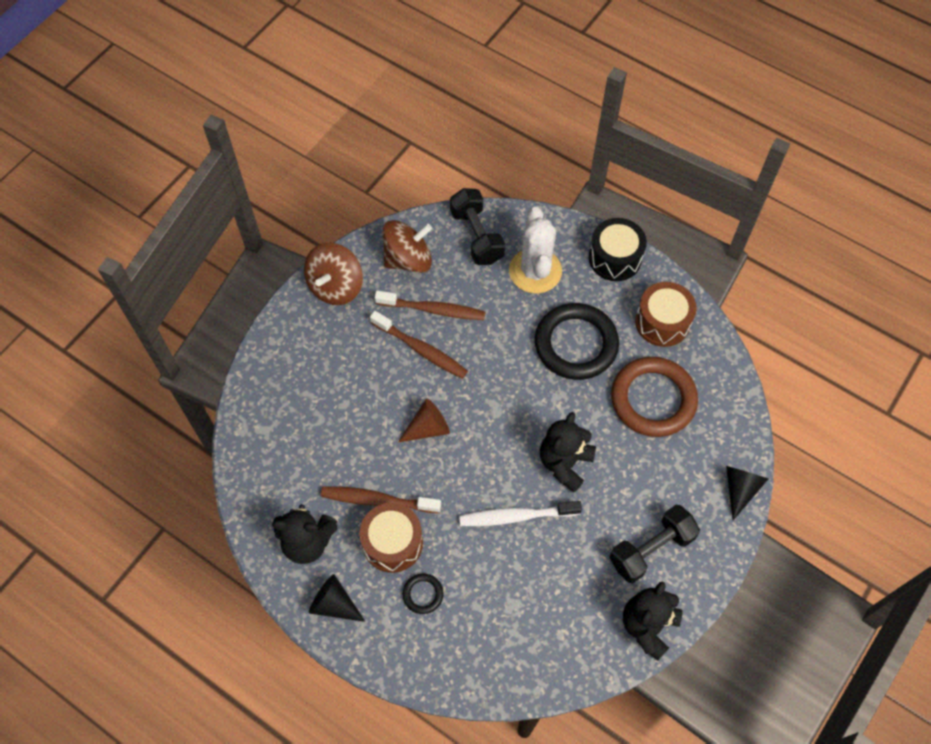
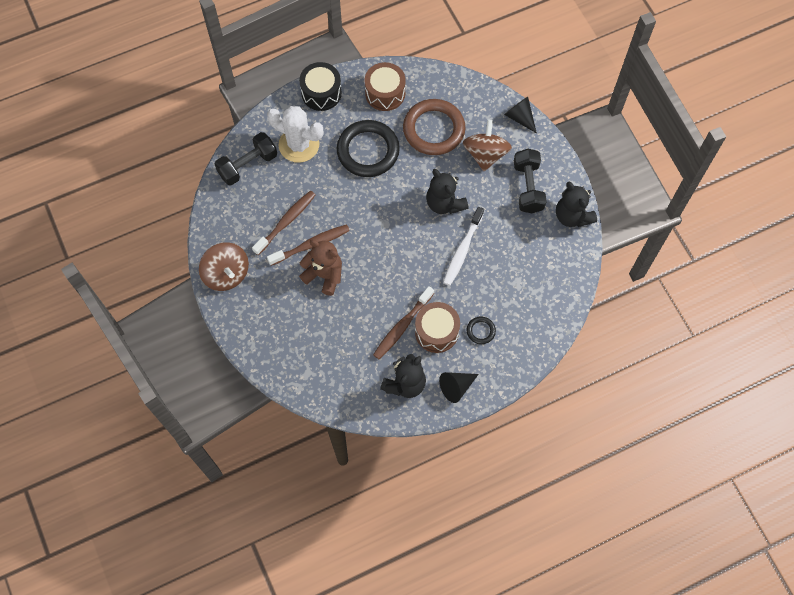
camera: 60 degrees left, 5 degrees up
(392, 383) = (324, 275): none -> brown teddy bear
(408, 259) = (236, 217): brown spinning top -> brown spinning top (485, 154)
(428, 428) = (371, 270): brown cone -> none
(476, 236) = (248, 165): black dumbbell -> black dumbbell turned 45 degrees counterclockwise

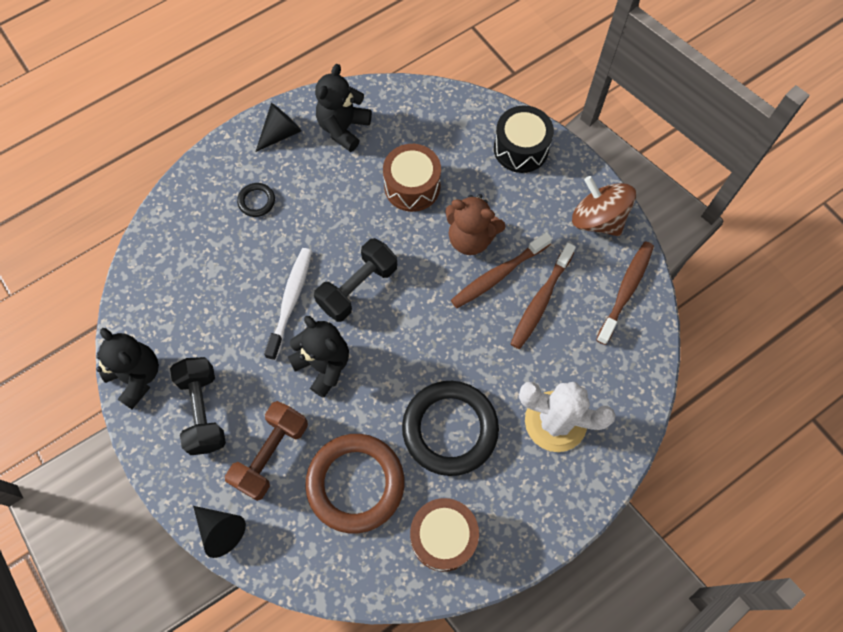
camera: 170 degrees right, 0 degrees up
(248, 165) = (620, 375): black dumbbell -> black dumbbell (357, 287)
(321, 93) = (545, 519): black drum -> black drum (521, 148)
(402, 326) = (357, 191): brown toothbrush -> brown toothbrush (626, 290)
(436, 332) = (313, 191): brown drum -> brown drum (412, 186)
(485, 154) = (271, 454): brown spinning top -> brown dumbbell

